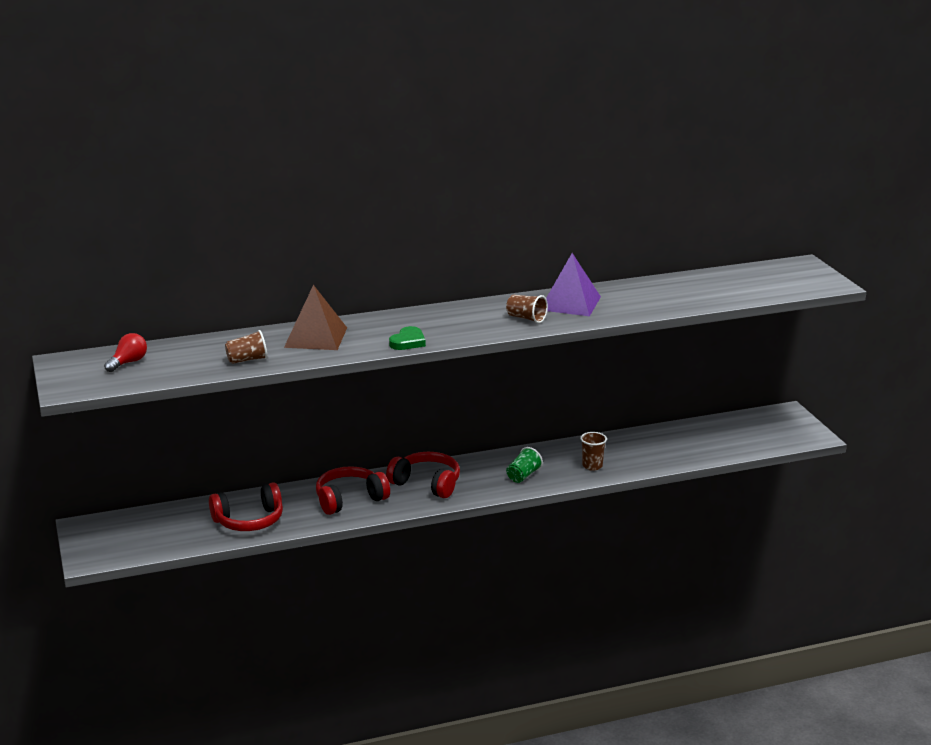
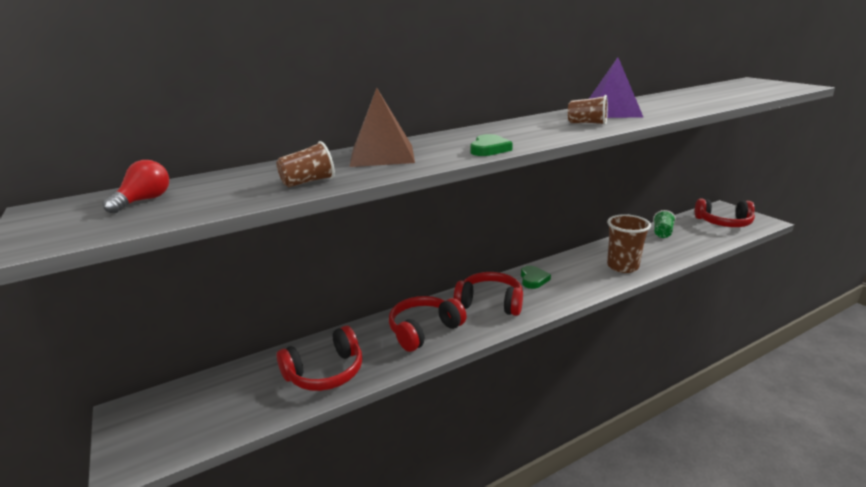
camera: 10 degrees left, 0 degrees up
(486, 467) = (533, 279): none -> green heart
(523, 476) = (571, 283): green cup -> green cup (662, 233)
(592, 466) = (622, 266): brown cup -> brown cup, size x1.68
(762, 431) = (723, 223): none -> red headphones

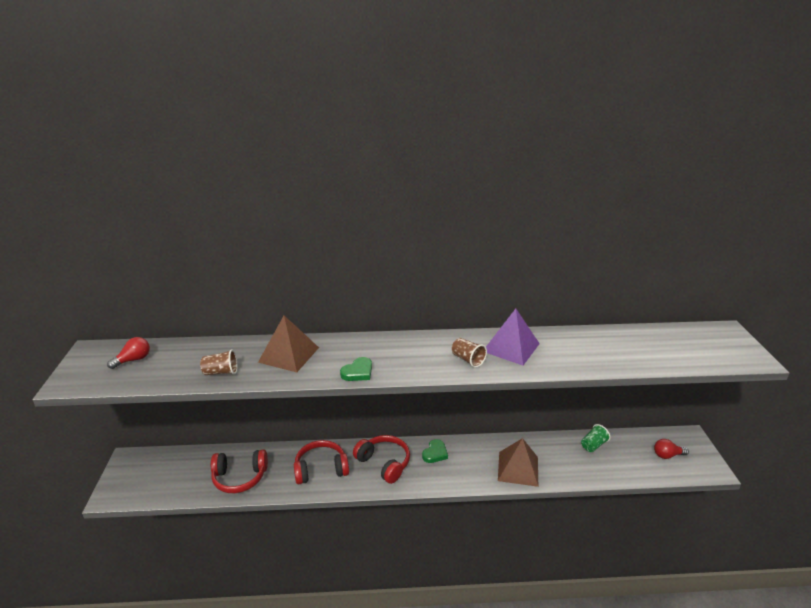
camera: 25 degrees right, 5 degrees up
(622, 266) = (518, 468): brown cup -> brown pyramid
(723, 223) = (667, 455): red headphones -> red light bulb

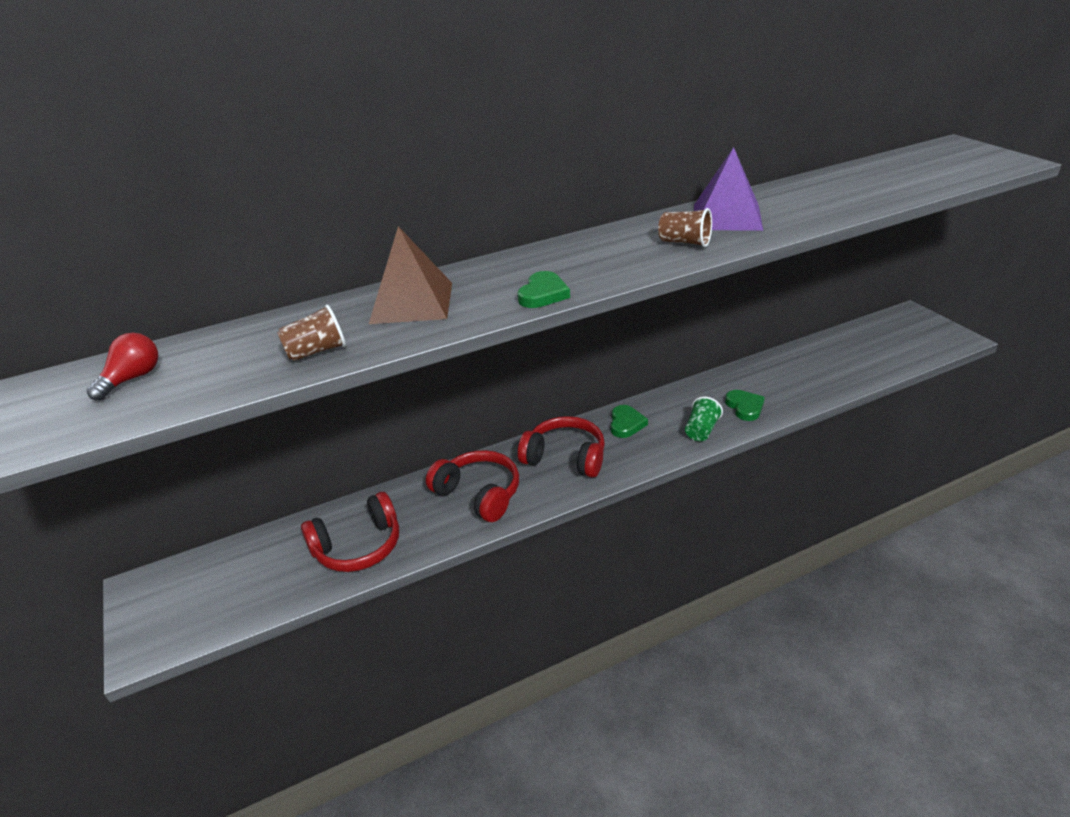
camera: 20 degrees left, 5 degrees up
(321, 469) = (479, 494): red headphones -> red headphones turned 75 degrees clockwise
(518, 468) = (745, 407): brown pyramid -> green heart
(593, 445) = (813, 354): green cup -> green cup (701, 430)
(667, 455) = (901, 339): red light bulb -> none

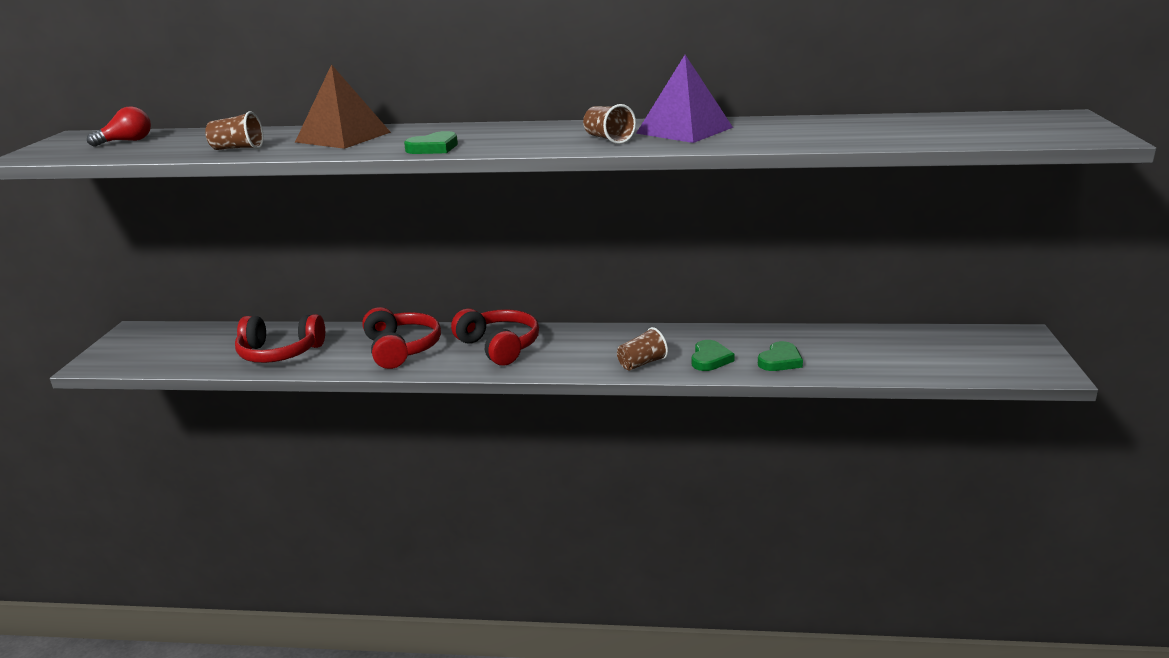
camera: 30 degrees right, 10 degrees down
(626, 424) = (582, 339): green heart -> green heart (780, 361)
(701, 430) = (642, 363): green cup -> brown cup

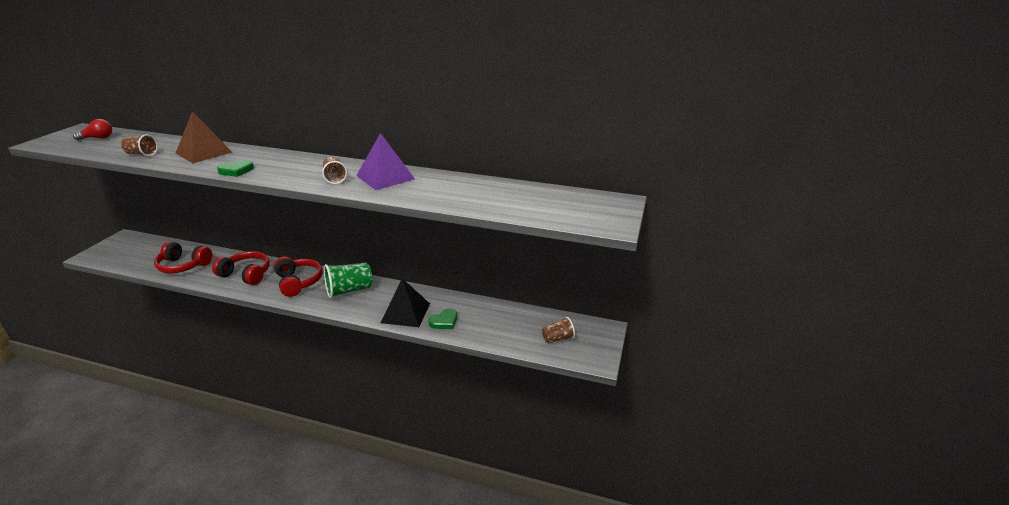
camera: 10 degrees right, 5 degrees up
(401, 349) = (246, 274): red headphones -> red headphones turned 60 degrees counterclockwise
(592, 345) = (349, 290): none -> green cup
(642, 363) = (365, 309): brown cup -> brown cup (557, 338)
(710, 359) = (405, 313): green heart -> black pyramid

